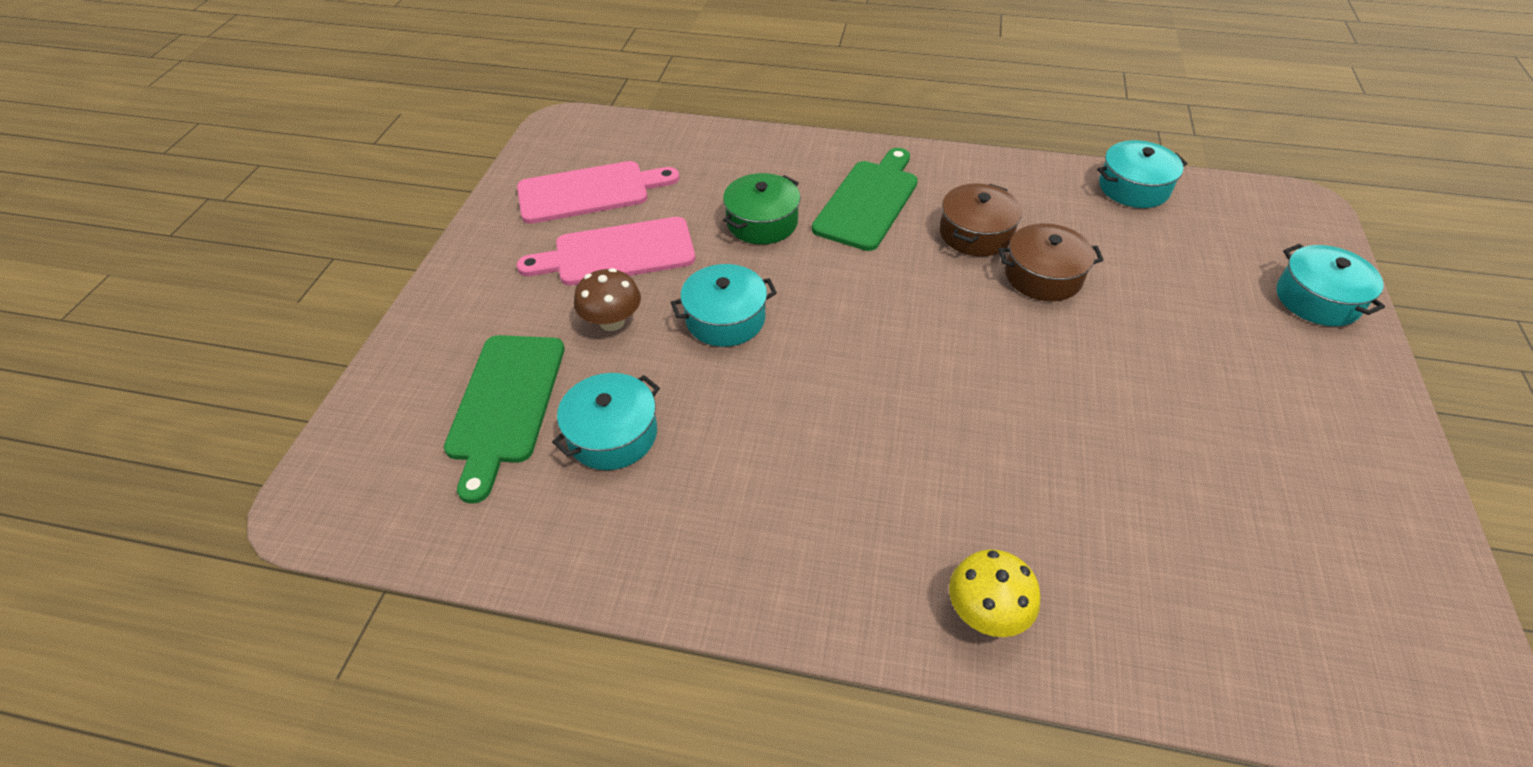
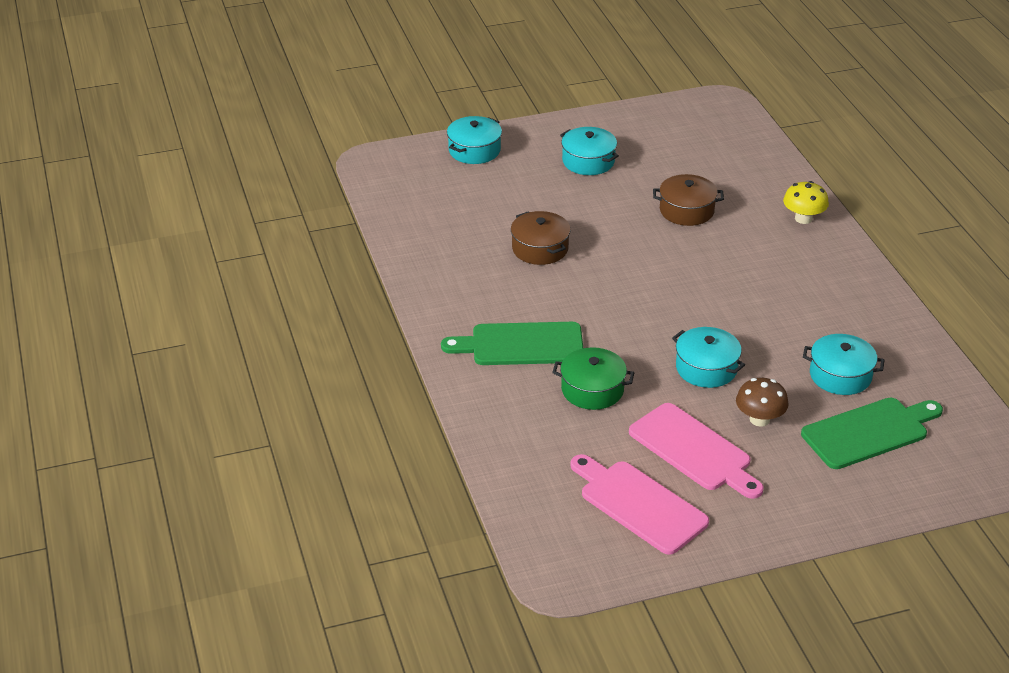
camera: 120 degrees left, 10 degrees down
(975, 233) = (518, 285): brown pot -> brown pot (686, 210)
(1133, 187) = (403, 229): turquoise pot -> turquoise pot (588, 161)

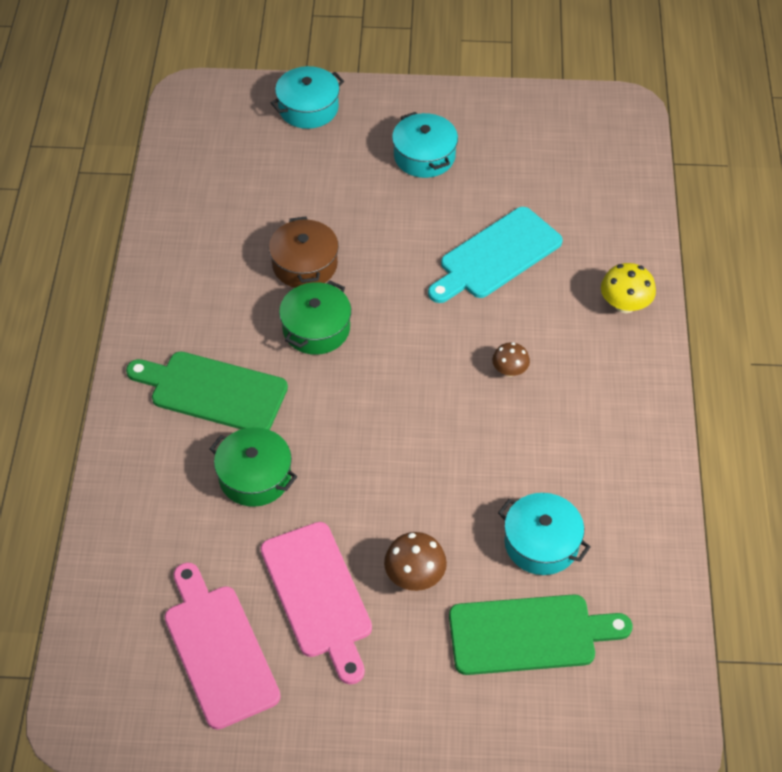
camera: 20 degrees right, 15 degrees up
(577, 286) = (316, 328): none -> green pot
(686, 210) = (496, 256): brown pot -> turquoise cutting board
(706, 368) = (395, 486): turquoise pot -> none
(745, 277) = (509, 370): none -> brown mushroom

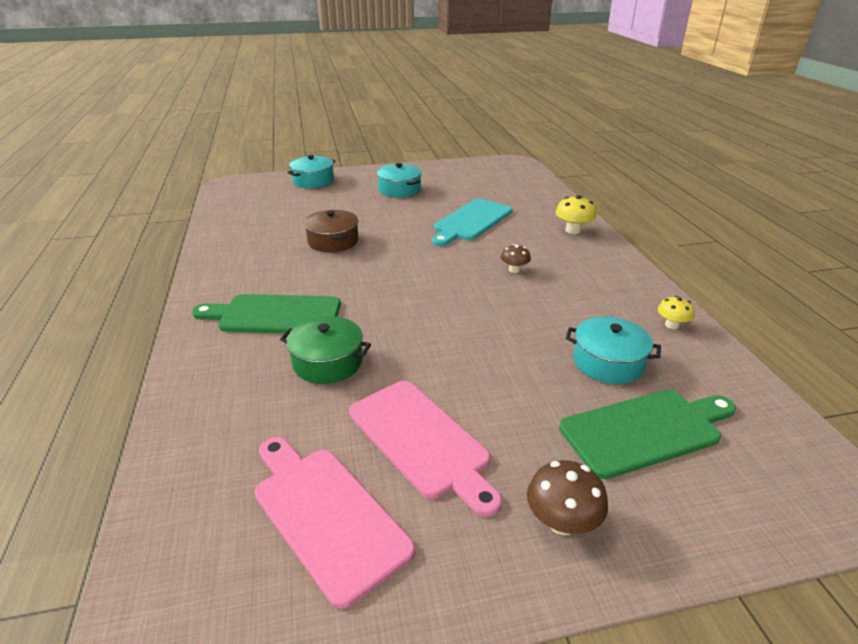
camera: 15 degrees left, 20 degrees down
(316, 328) = (353, 270): green pot -> none
(415, 576) = (510, 406): brown mushroom -> brown mushroom (562, 522)
(644, 506) = (672, 325): none -> yellow mushroom

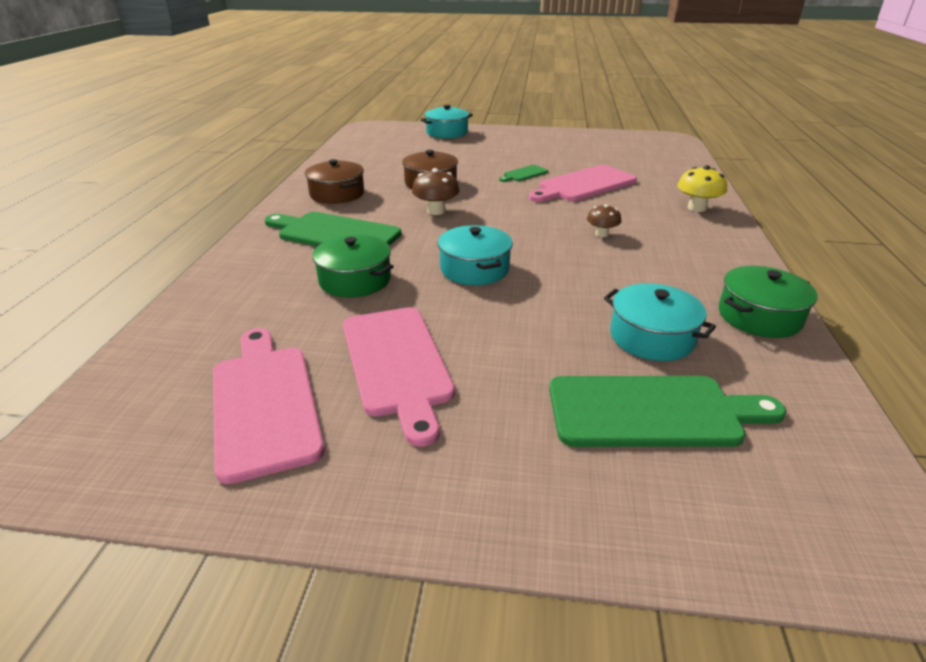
camera: 20 degrees right, 0 degrees up
(247, 268) = (337, 194): none -> brown pot
(399, 190) = (527, 149): turquoise pot -> turquoise pot (474, 269)
(413, 217) = (524, 174): none -> green cutting board
(471, 221) = (584, 185): turquoise cutting board -> pink cutting board
(562, 522) = (491, 472): brown mushroom -> brown mushroom (436, 211)
(672, 325) = (759, 316): yellow mushroom -> green pot

